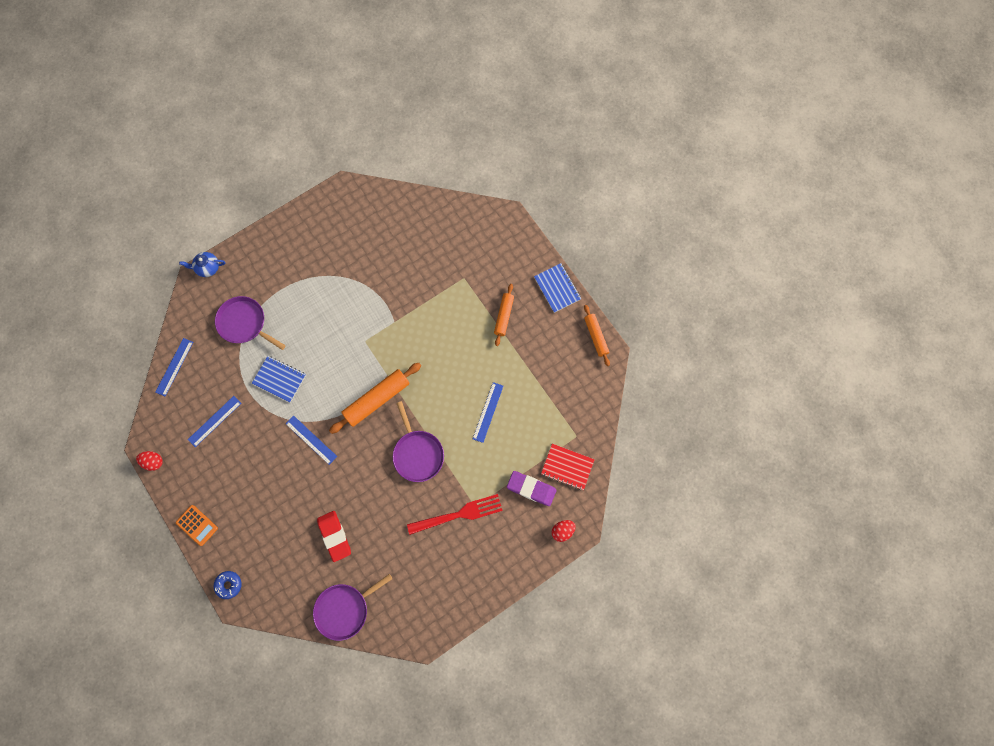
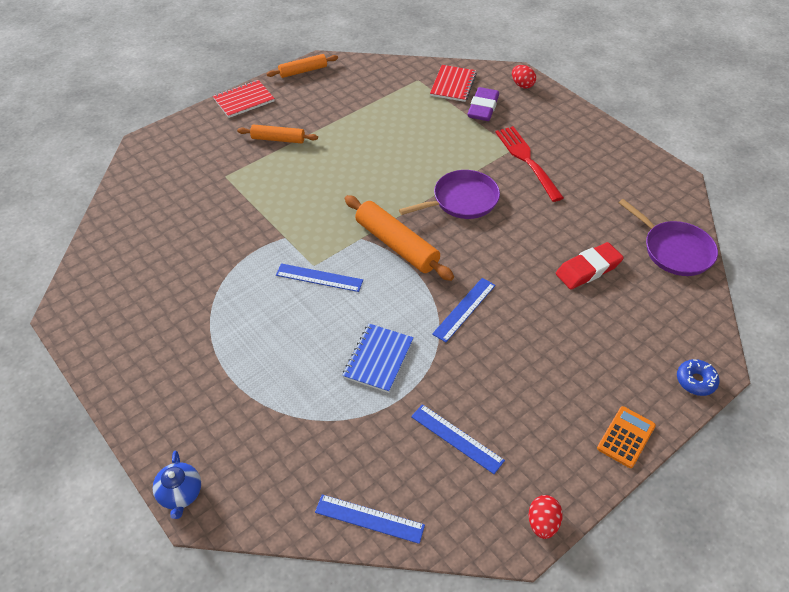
camera: 95 degrees left, 25 degrees down
(244, 323) = (287, 420): purple pan -> none
(488, 412) = (400, 145): blue ruler -> blue ruler (319, 278)
(557, 288) = (244, 100): blue notebook -> red notebook

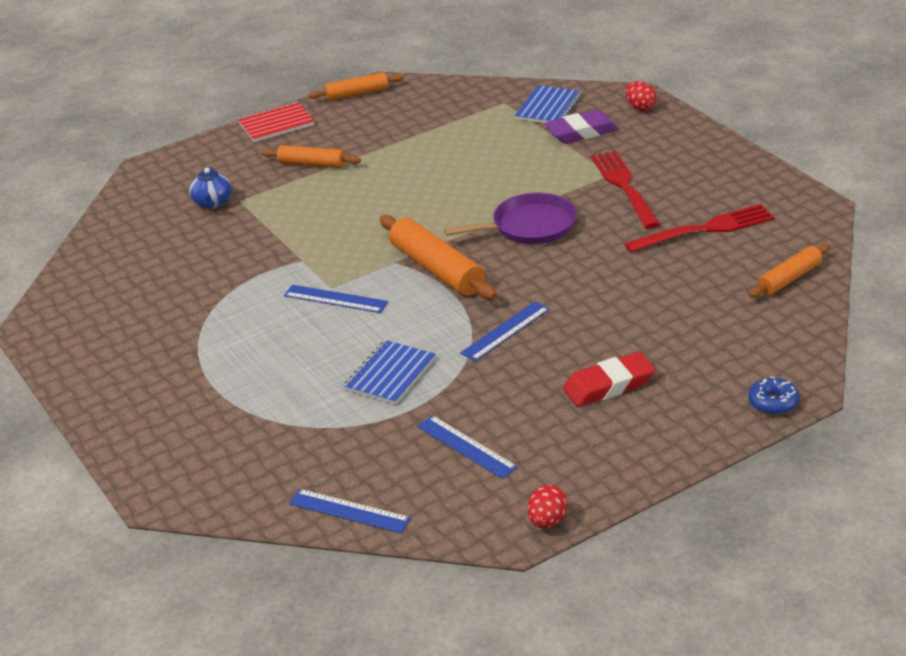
camera: 10 degrees right, 15 degrees down
(180, 494) = (142, 484): blue teapot -> blue teapot (212, 203)
(453, 84) = (548, 107): red notebook -> blue notebook
(483, 108) = (581, 132): purple eraser -> purple eraser turned 45 degrees clockwise
(588, 269) = (671, 296): red eraser -> red eraser (609, 385)
(597, 202) = (704, 230): none -> red fork
(626, 437) = (669, 451): orange calculator -> none
(675, 250) = (789, 279): purple pan -> orange rolling pin

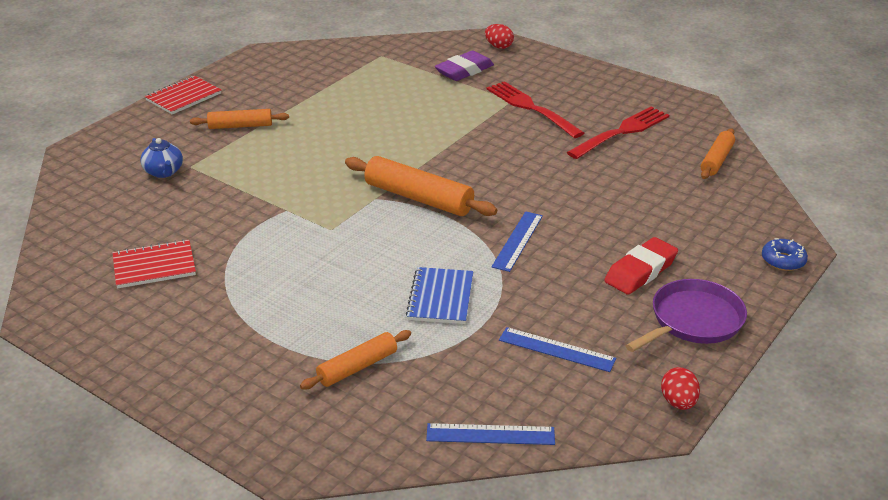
camera: 25 degrees left, 0 degrees up
(152, 295) = (154, 266): none -> red notebook
(335, 299) = (342, 239): blue ruler -> none
(357, 93) = (244, 63): orange rolling pin -> orange rolling pin (357, 367)
(530, 226) = (475, 150): purple pan -> purple pan (693, 320)
(548, 107) = (422, 55): blue notebook -> none

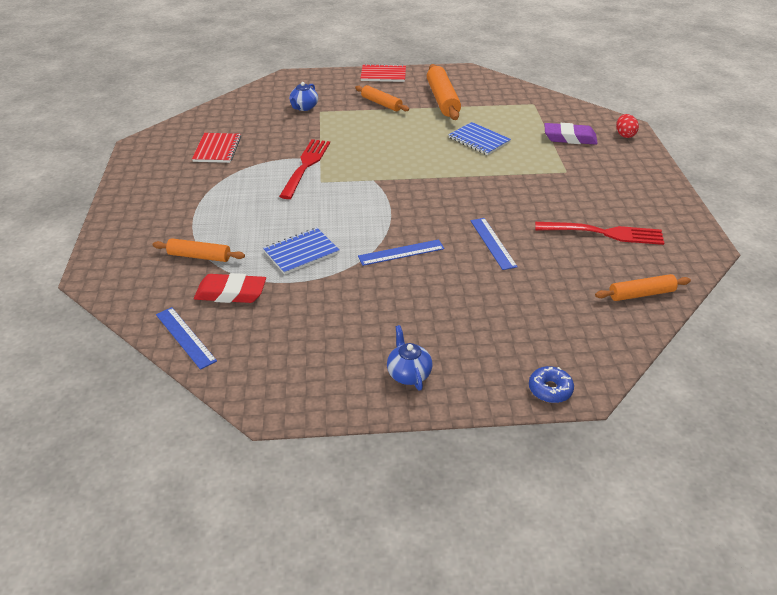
camera: 50 degrees right, 5 degrees up
(154, 266) = (217, 149): red notebook -> red notebook turned 60 degrees clockwise
(397, 111) = (479, 140): none -> blue notebook
(419, 198) = (396, 194): orange rolling pin -> orange rolling pin (443, 100)
(532, 108) = (569, 184): red fork -> red fork (305, 166)
(557, 349) = (301, 324): blue ruler -> blue ruler (493, 243)
(640, 271) = (437, 321): red eraser -> red eraser (231, 293)
(678, 402) = (302, 408): red egg -> none
(693, 320) = (408, 374): purple pan -> blue teapot

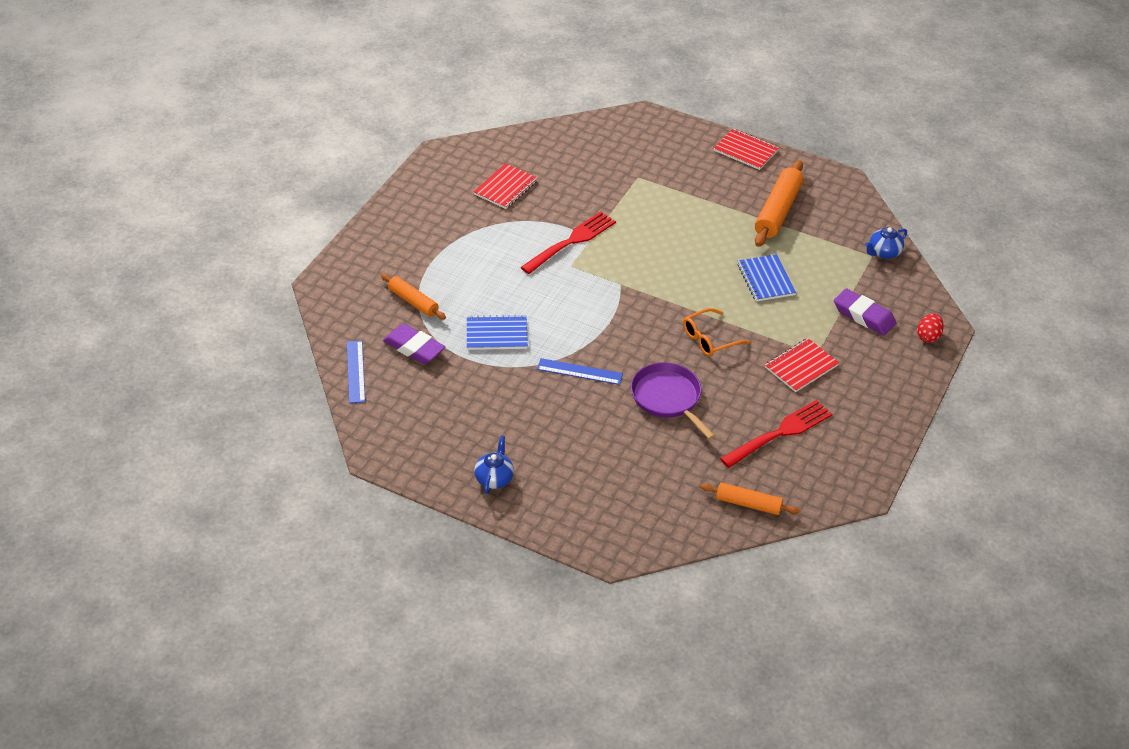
camera: 30 degrees right, 5 degrees up
(231, 293) = (414, 348): red eraser -> purple eraser
(304, 107) = (626, 166): blue teapot -> blue teapot (884, 252)
(381, 104) = (708, 191): orange rolling pin -> none
(480, 191) = (709, 339): none -> orange glasses
(493, 243) = (668, 398): blue ruler -> purple pan
(550, 389) = (588, 541): blue donut -> none
(565, 183) = (801, 366): none -> red notebook
(603, 233) = (779, 434): red fork -> red fork turned 75 degrees counterclockwise

